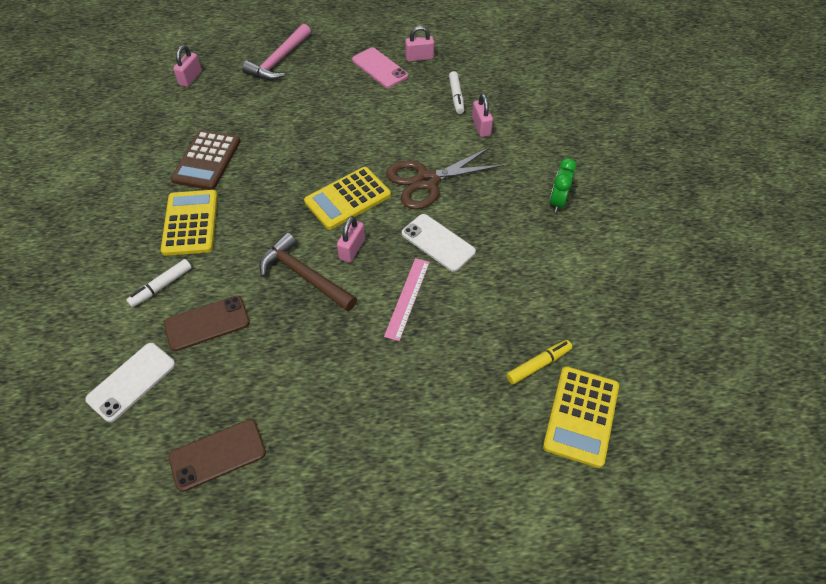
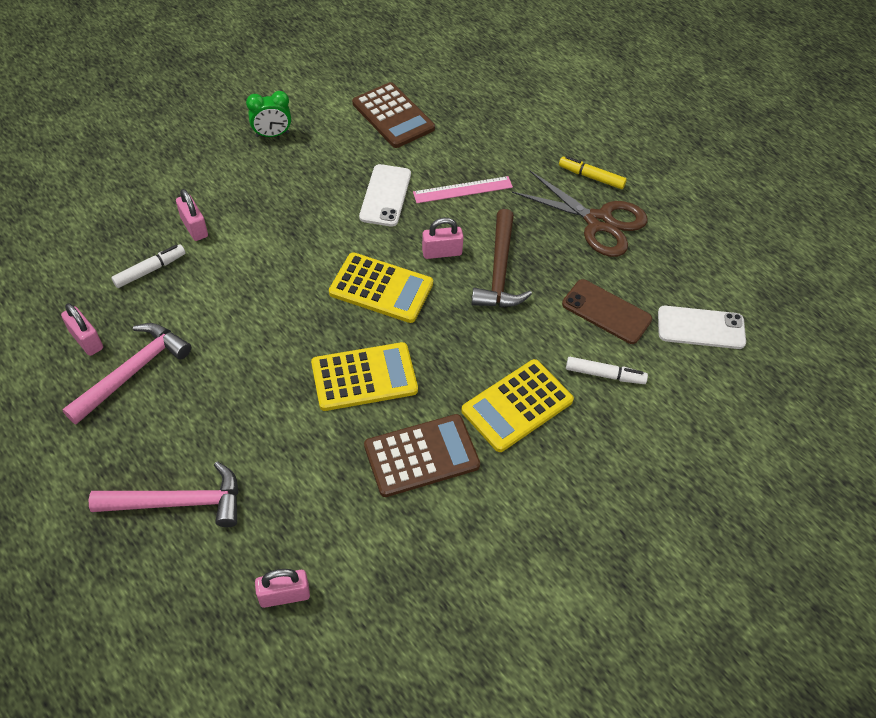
camera: 125 degrees left, 0 degrees up
(217, 455) = (693, 233): brown phone -> none
(379, 68) = (133, 372): pink phone -> pink hammer
(427, 181) = (310, 237): brown scissors -> brown scissors (598, 222)
(481, 127) = (194, 227): pink padlock -> pink padlock turned 75 degrees counterclockwise
(534, 294) = (393, 116): none -> brown calculator
(538, 365) = (459, 93): yellow marker -> yellow marker (591, 177)
(581, 416) = (482, 61): yellow calculator -> yellow calculator (364, 377)

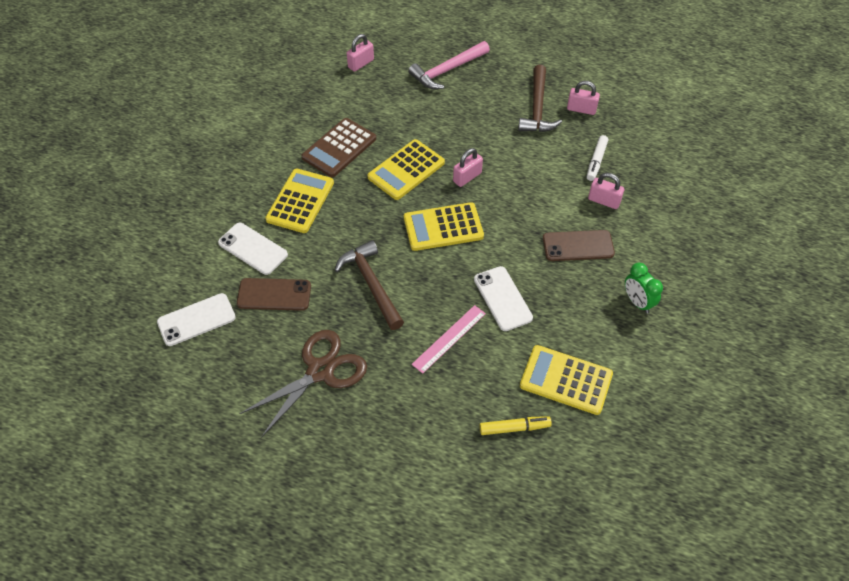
camera: 150 degrees right, 0 degrees up
(133, 372) = (537, 108): pink hammer -> brown hammer
(269, 202) = (578, 246): none -> brown phone
(272, 134) = (637, 302): green clock -> green clock turned 75 degrees counterclockwise
(393, 116) = (566, 380): brown calculator -> yellow calculator
(442, 252) = (423, 276): pink padlock -> pink padlock (467, 177)
(591, 177) = (352, 416): yellow marker -> yellow marker (514, 428)
(598, 222) = (320, 371): brown scissors -> brown scissors turned 135 degrees clockwise
(605, 375) = (253, 249): white marker -> white phone

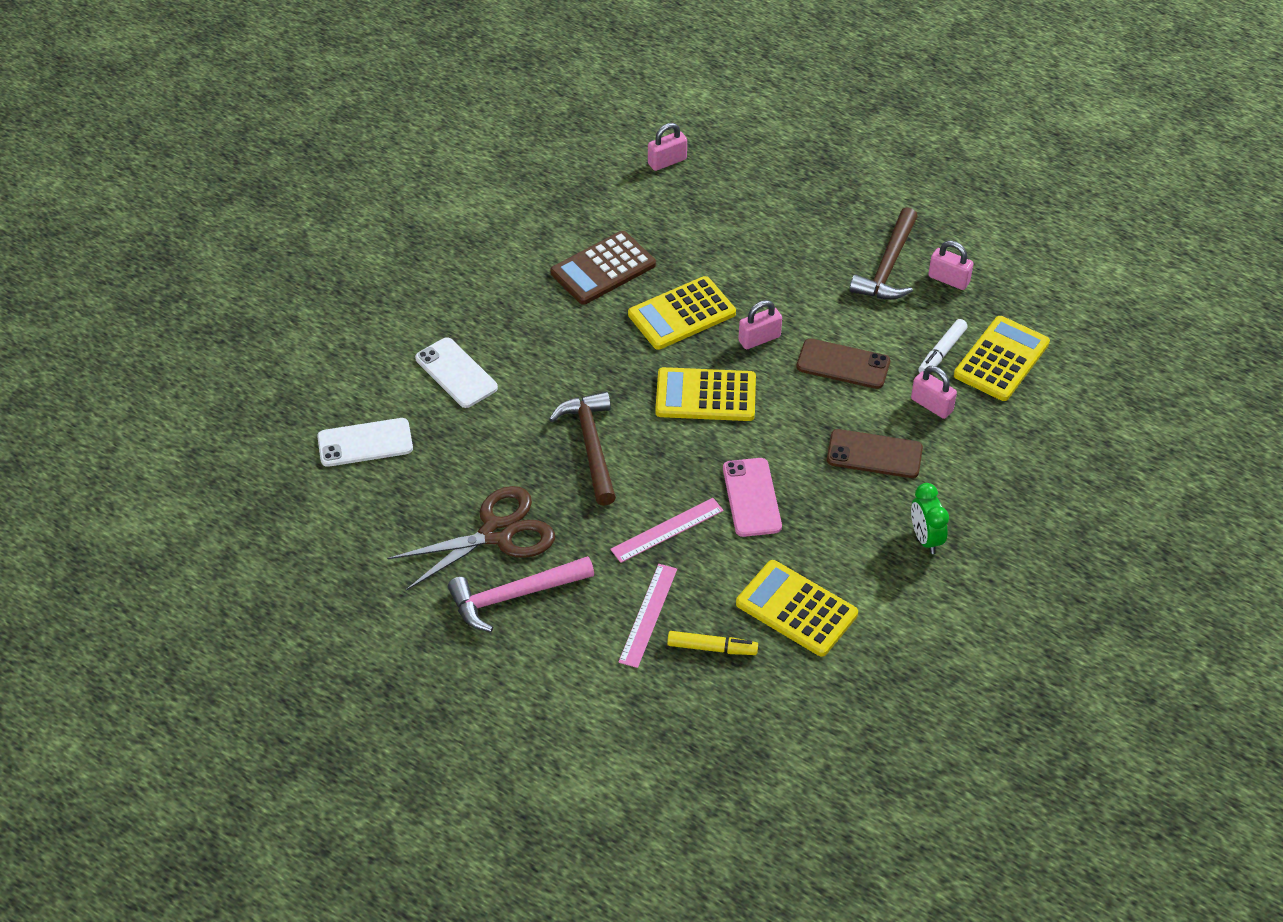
camera: 15 degrees right, 5 degrees down
(274, 295) = (467, 433): brown phone -> brown phone (843, 364)
(300, 201) = (532, 326): yellow calculator -> yellow calculator (1001, 359)
(447, 70) = (782, 192): pink hammer -> pink hammer (514, 596)
(457, 412) = (648, 615): none -> pink ruler
(502, 298) = (751, 497): white phone -> pink phone

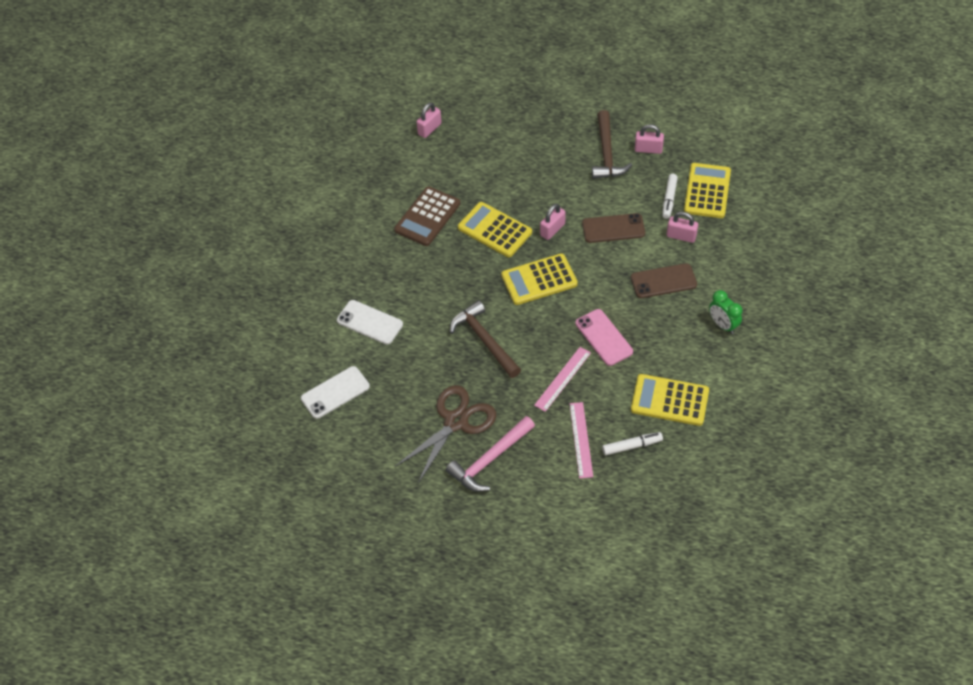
camera: 20 degrees left, 5 degrees up
(682, 314) = (494, 230): yellow calculator -> yellow calculator turned 90 degrees clockwise
(712, 648) = (632, 446): yellow marker -> white marker

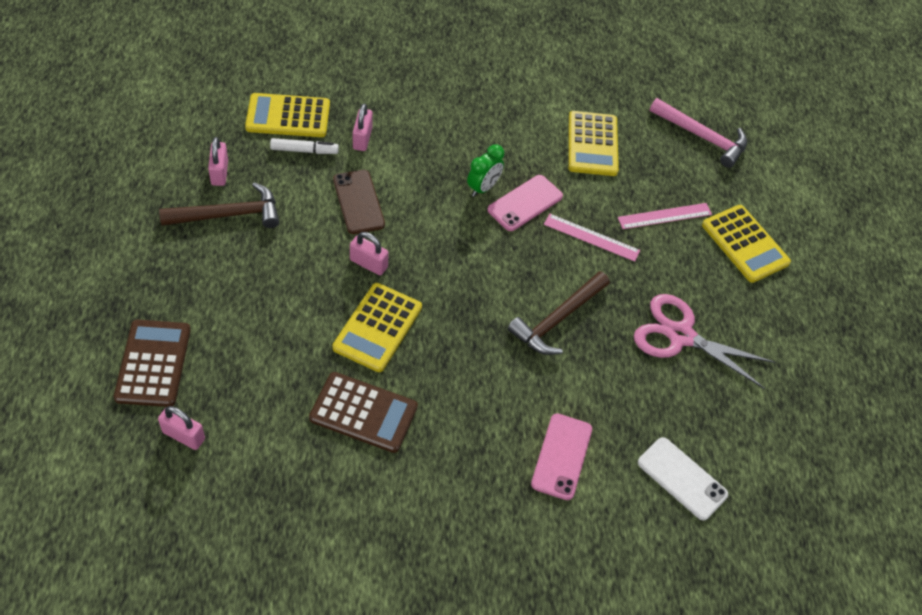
camera: 110 degrees left, 0 degrees up
(370, 322) = (561, 456): white phone -> pink phone
(456, 422) = (681, 336): brown scissors -> pink scissors
(485, 115) = (153, 363): none -> brown calculator
(489, 459) = (718, 297): pink hammer -> pink hammer (702, 137)
(539, 280) = (453, 271): yellow calculator -> yellow calculator (745, 244)
(632, 446) = (658, 173): white marker -> none
(663, 281) = (432, 153): brown phone -> none
(723, 325) = (483, 103): green clock -> green clock (483, 188)

